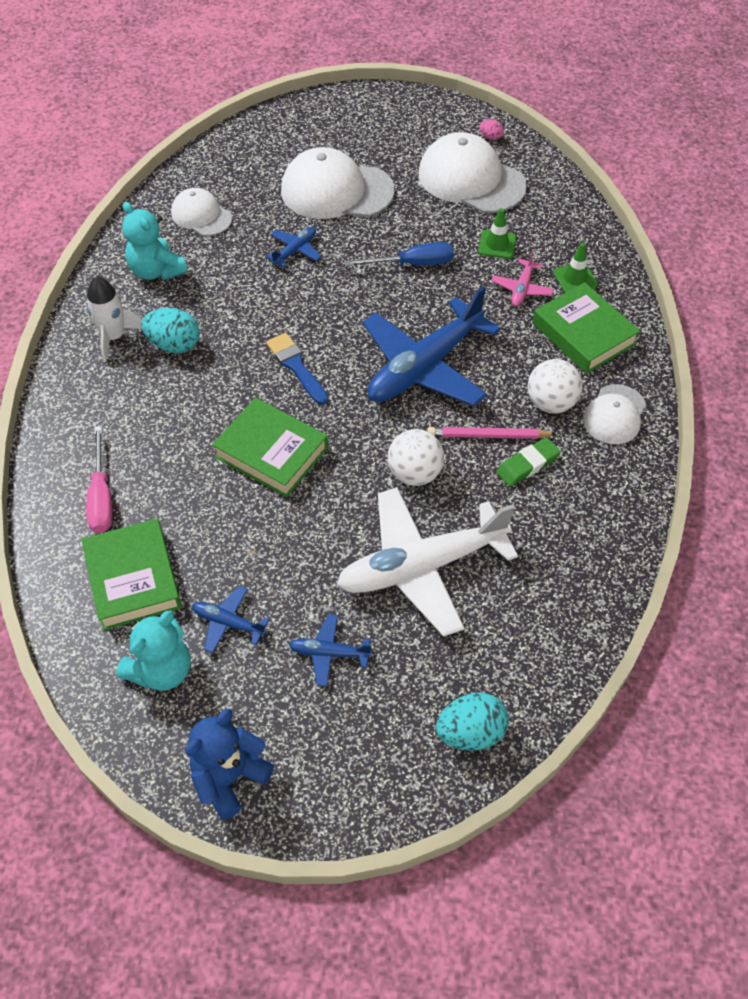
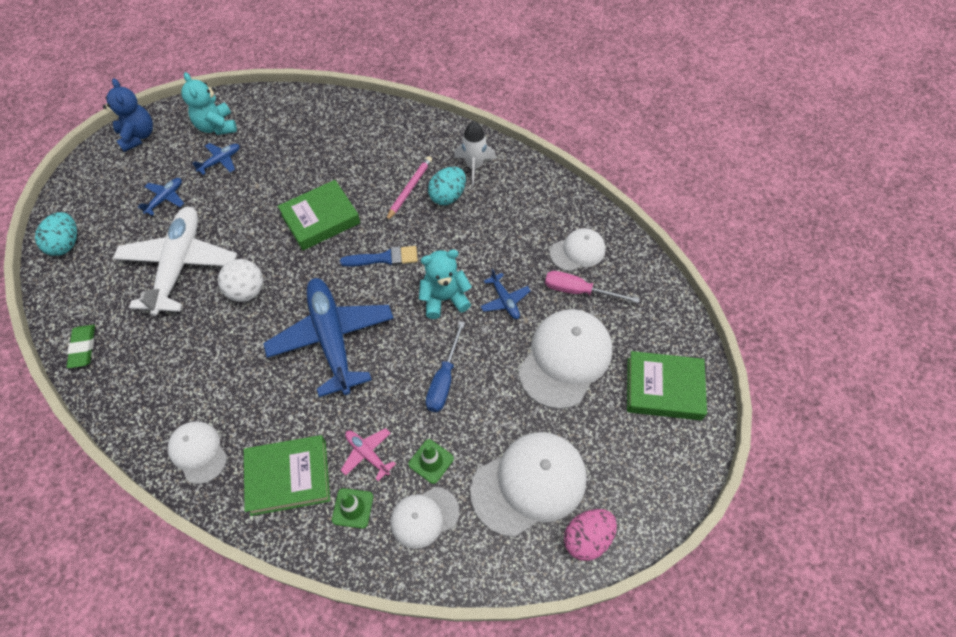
camera: 115 degrees right, 5 degrees up
(101, 497) = (346, 129): pink screwdriver -> pink screwdriver (578, 291)
(133, 579) = (280, 129): green book -> green book (663, 389)
(156, 271) = (528, 206): turquoise teddy bear -> turquoise teddy bear (444, 299)
(488, 436) = (244, 351): pink pencil -> pink pencil (409, 189)
(490, 137) = (587, 538): pink egg -> pink egg, size x1.97
(527, 465) = (202, 364): green eraser -> green eraser (83, 348)
(546, 231) = (424, 517): none -> white cap
(551, 403) = (241, 410): white ball -> none

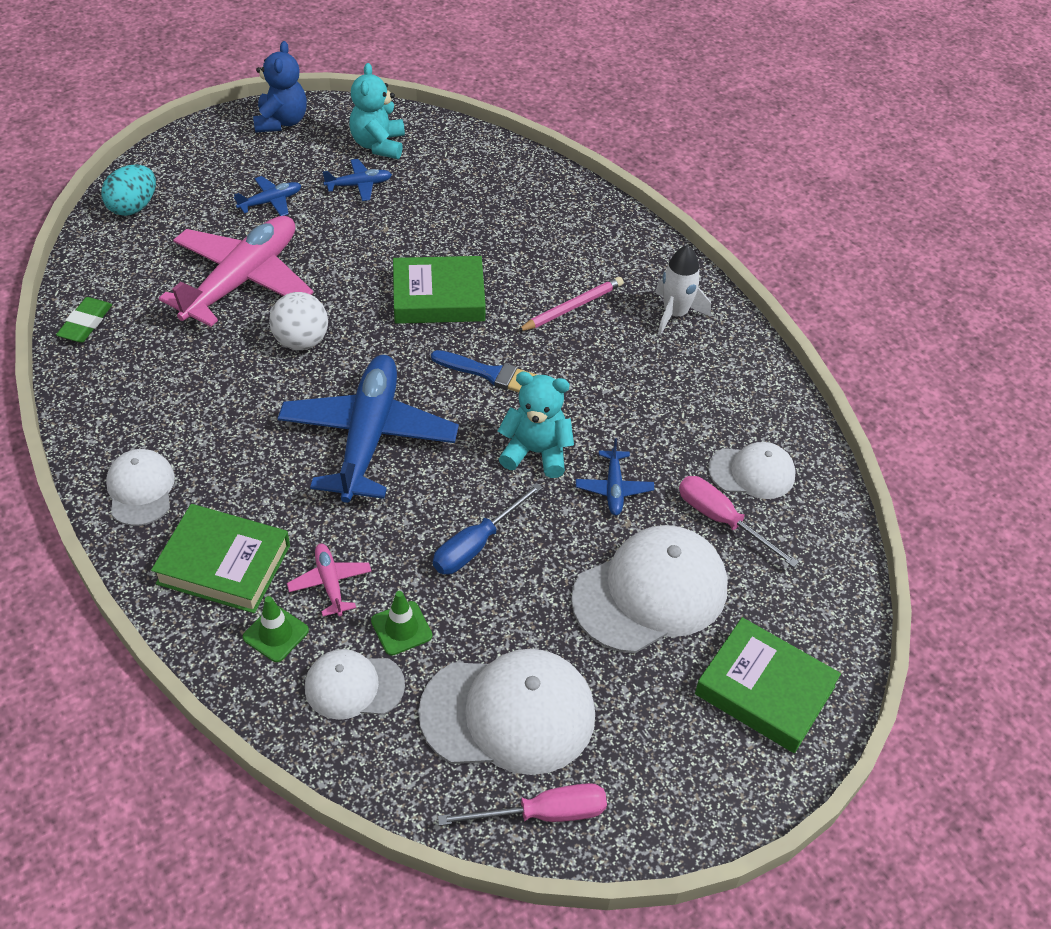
camera: 25 degrees right, 10 degrees down
(179, 264) = (243, 280): white plane -> pink plane
(447, 196) = (617, 335): turquoise egg -> none
(587, 538) = (543, 813): pink egg -> pink screwdriver

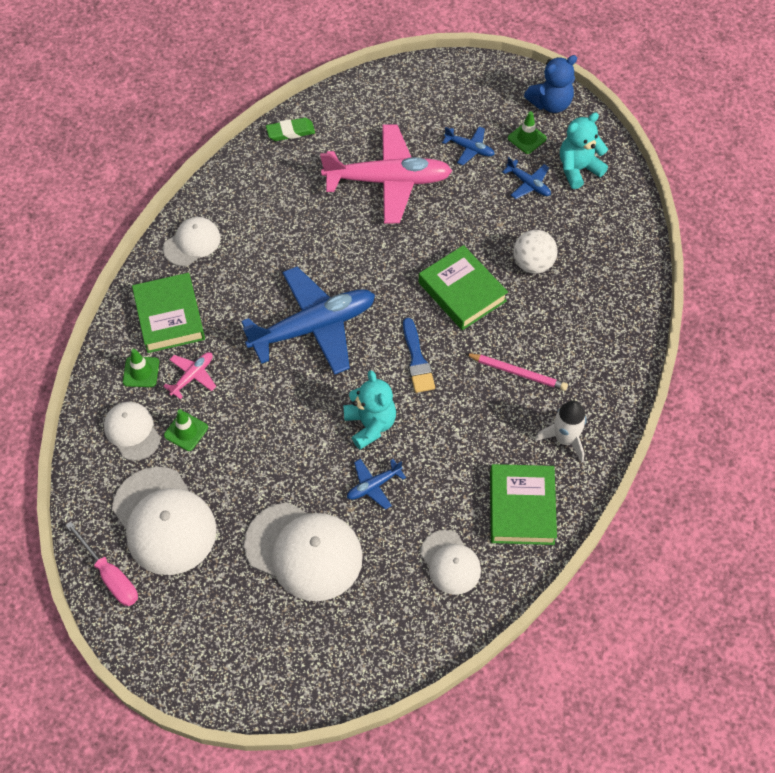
camera: 60 degrees right, 10 degrees up
(133, 207) = (403, 85): turquoise egg -> none
(301, 341) = (363, 244): white ball -> white ball (533, 264)
(304, 158) = (527, 138): none -> green traffic cone
(476, 544) = (273, 434): blue screwdriver -> none
(722, 520) = (394, 564): pink screwdriver -> none
(764, 690) = (272, 656): green book -> green book (521, 508)

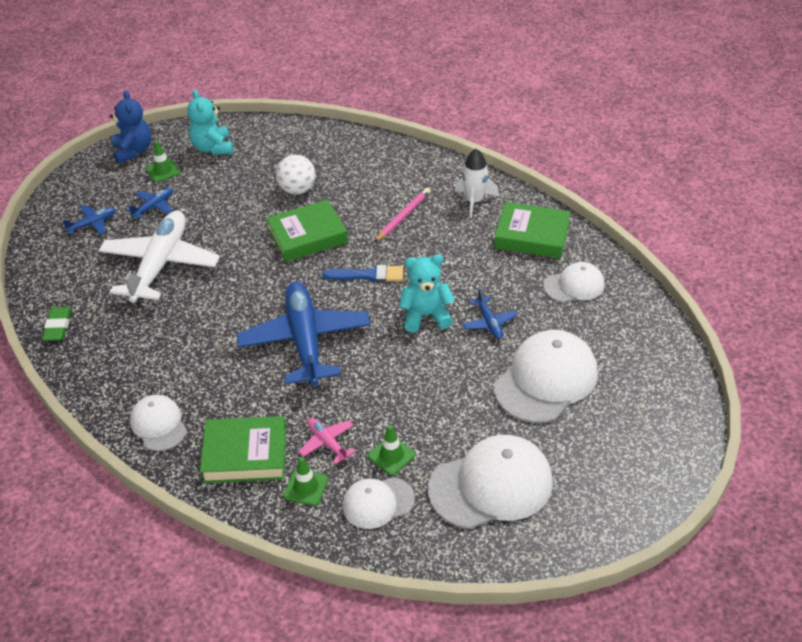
camera: 75 degrees left, 15 degrees down
(110, 576) = (545, 539): pink screwdriver -> none
(388, 181) = (160, 264): pink plane -> white plane
(528, 184) = (213, 178): blue plane -> blue plane (93, 224)

